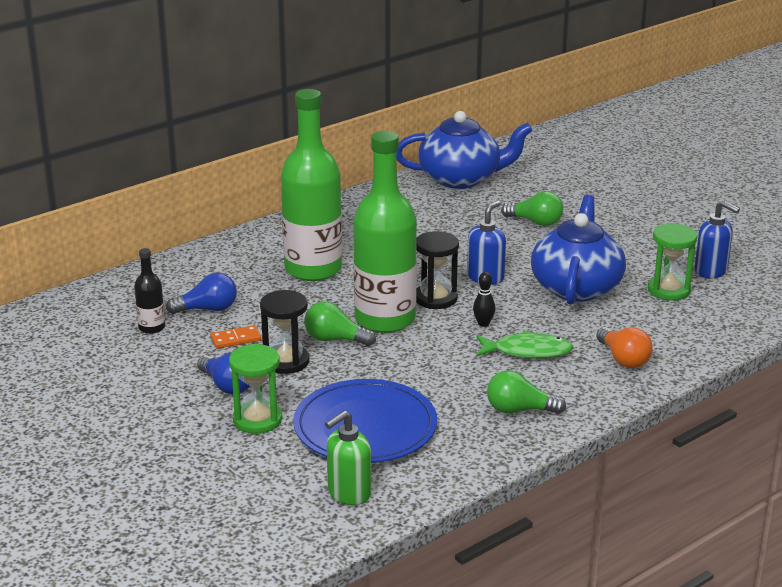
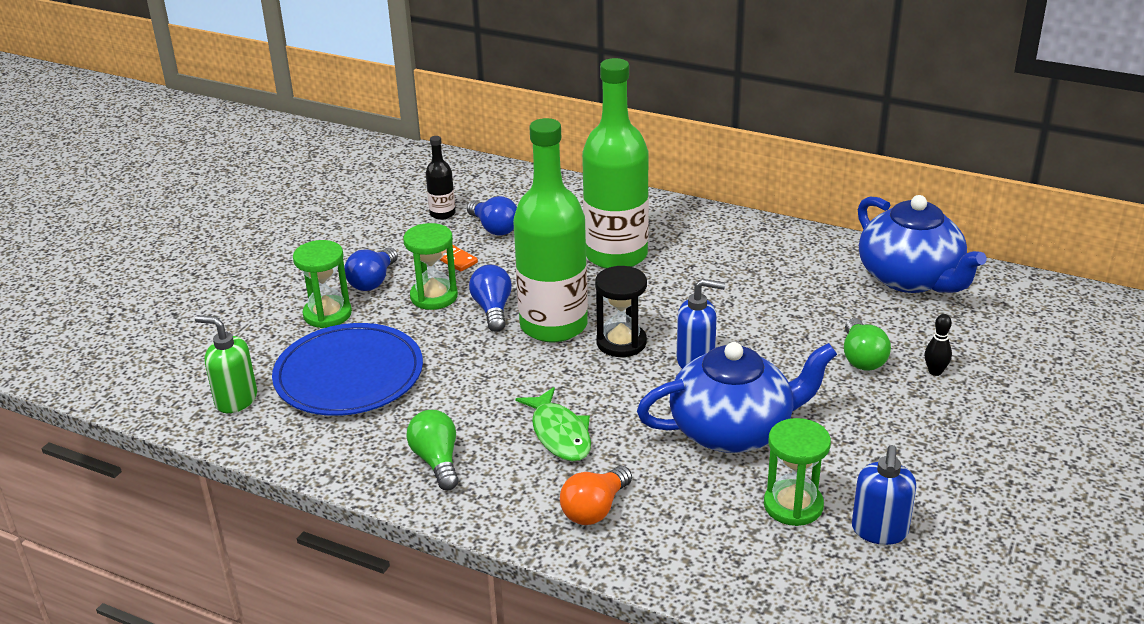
camera: 65 degrees right, 5 degrees up
(286, 361) = (434, 296): black hourglass -> green hourglass
(335, 339) = (492, 309): green light bulb -> blue light bulb
(483, 324) = (594, 388): black bowling pin -> black bowling pin (935, 371)

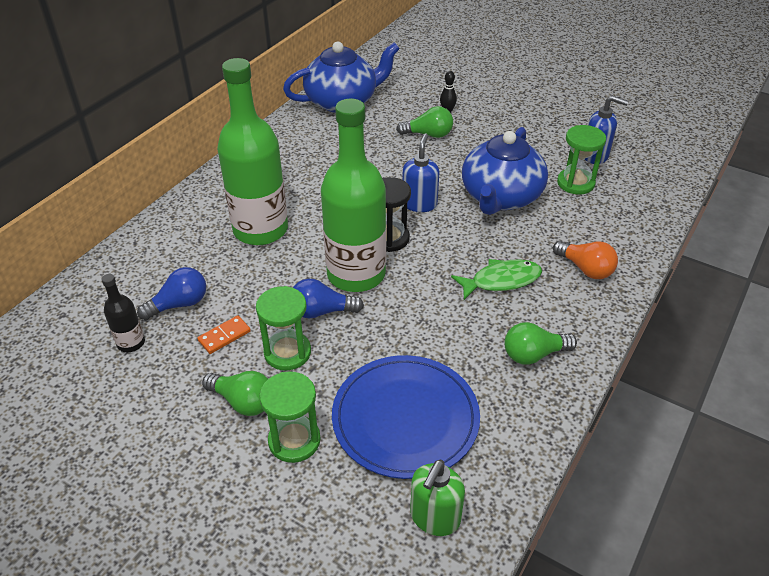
camera: 85 degrees left, 10 degrees up
(373, 281) = (243, 402): blue light bulb -> green light bulb
(733, 430) = (500, 197): blue teapot -> blue teapot turned 150 degrees counterclockwise

